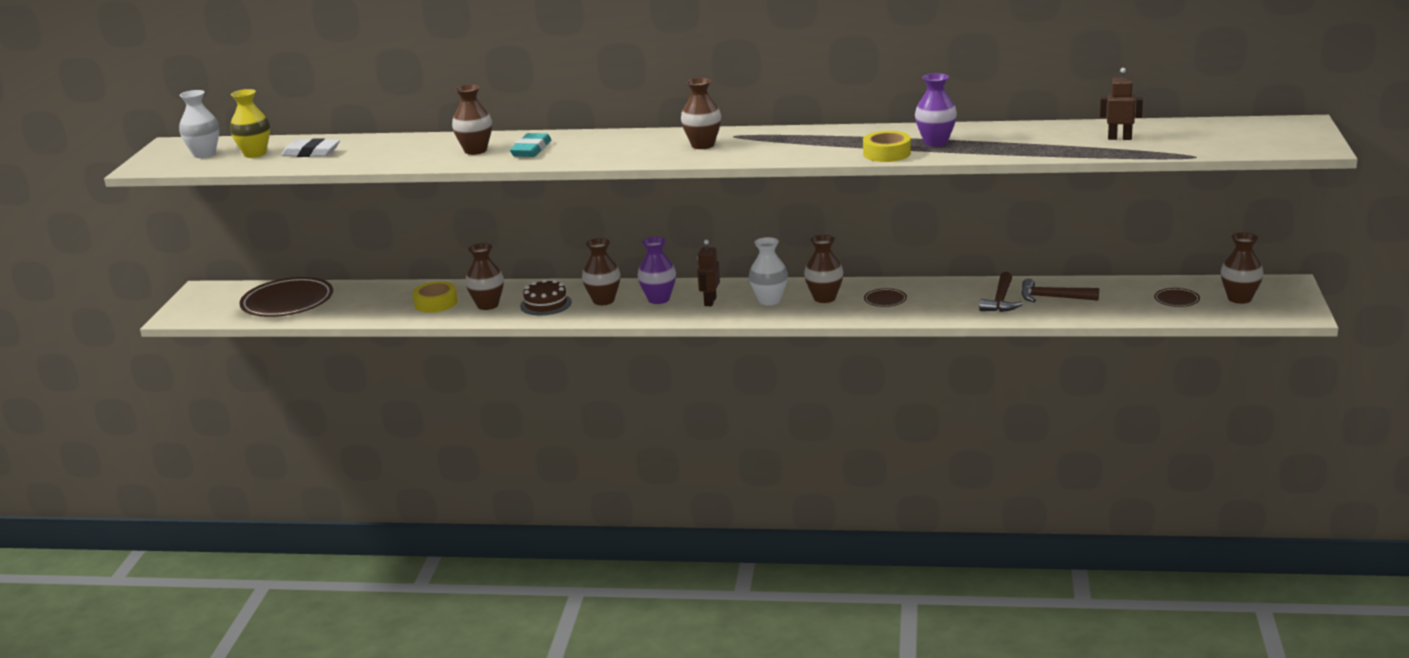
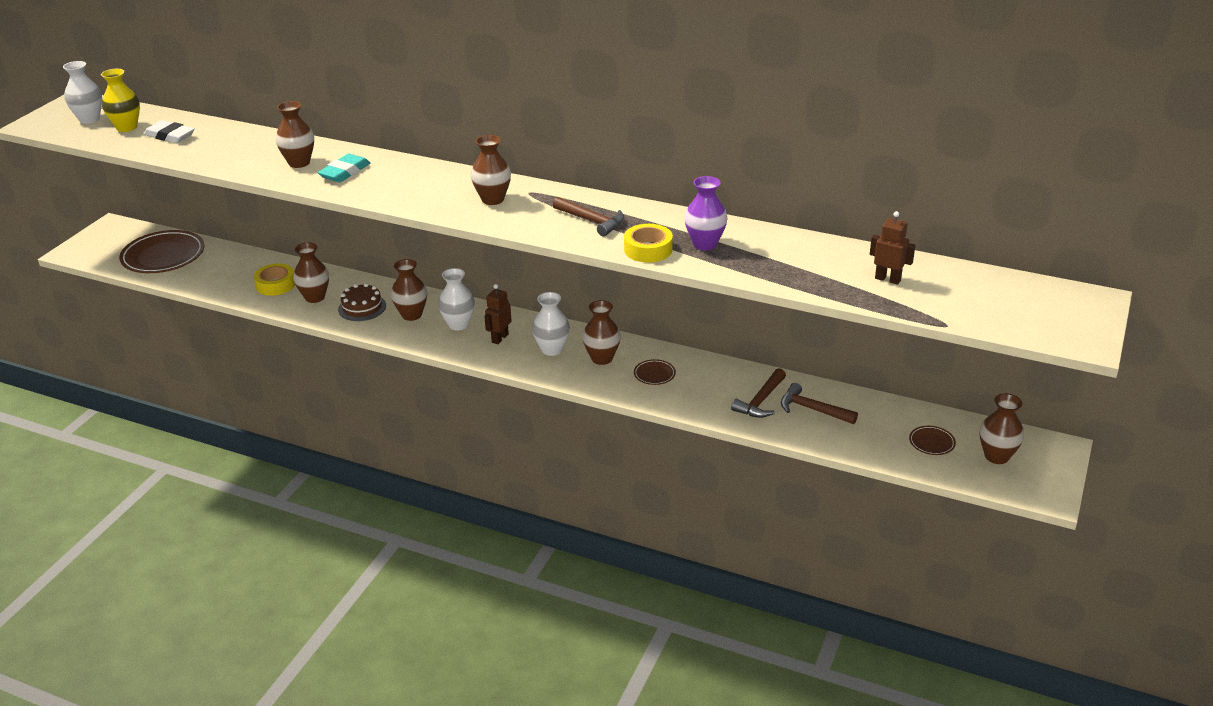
camera: 15 degrees right, 10 degrees up
(658, 299) = (458, 324): purple vase -> white vase
(814, 144) = (592, 221): none -> brown hammer

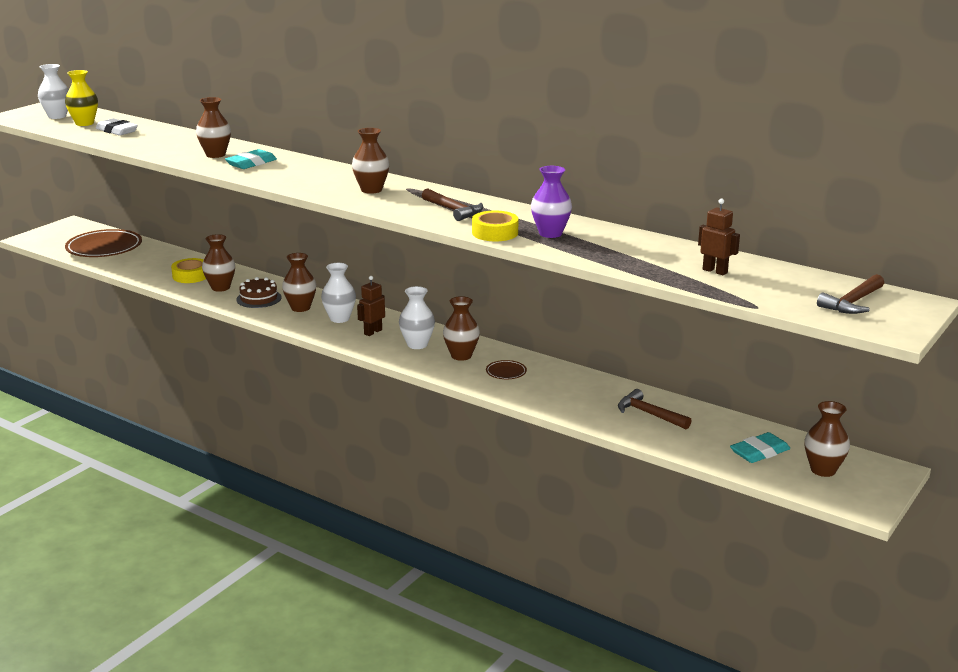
camera: 10 degrees right, 10 degrees down
(760, 401) = (600, 402): brown hammer -> brown hammer (852, 303)
(931, 442) = (759, 452): brown plate -> turquoise eraser

